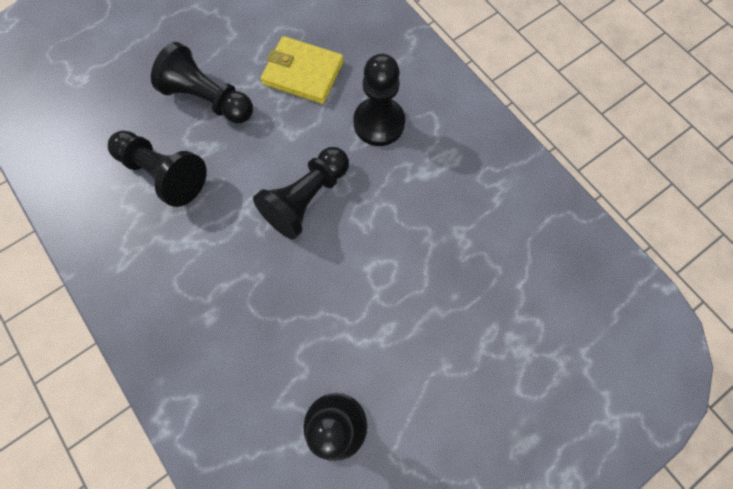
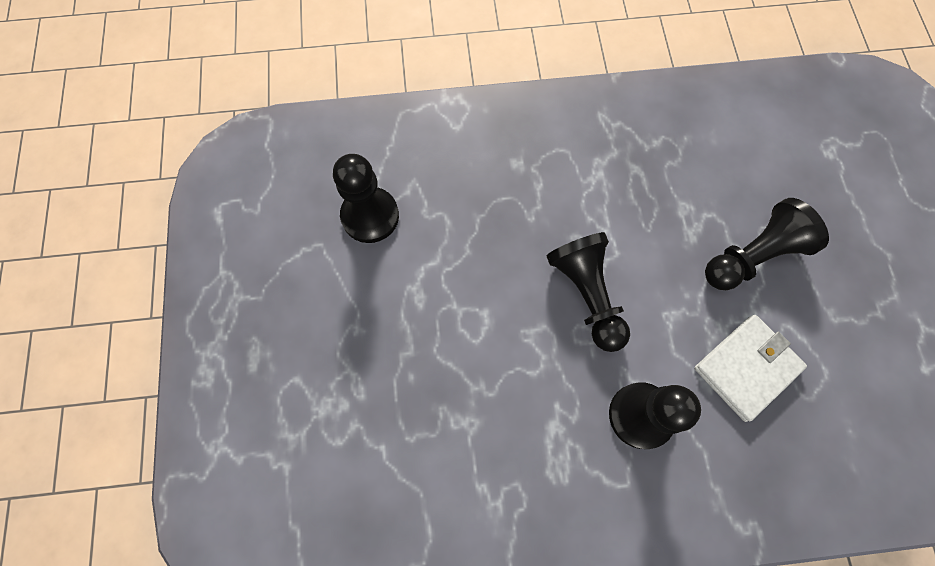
camera: 120 degrees right, 0 degrees up
(164, 173) = (680, 182): black pawn -> none
(303, 73) = (746, 368): yellow wallet -> white wallet

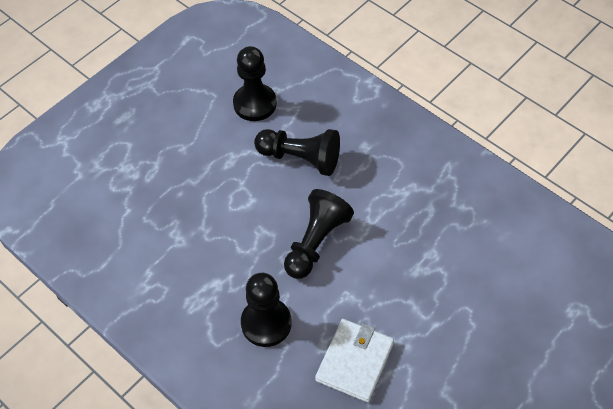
camera: 50 degrees right, 15 degrees down
(746, 368) = (354, 361): white wallet -> white wallet turned 75 degrees counterclockwise
(752, 256) = (438, 315): black pawn -> black pawn (301, 158)

